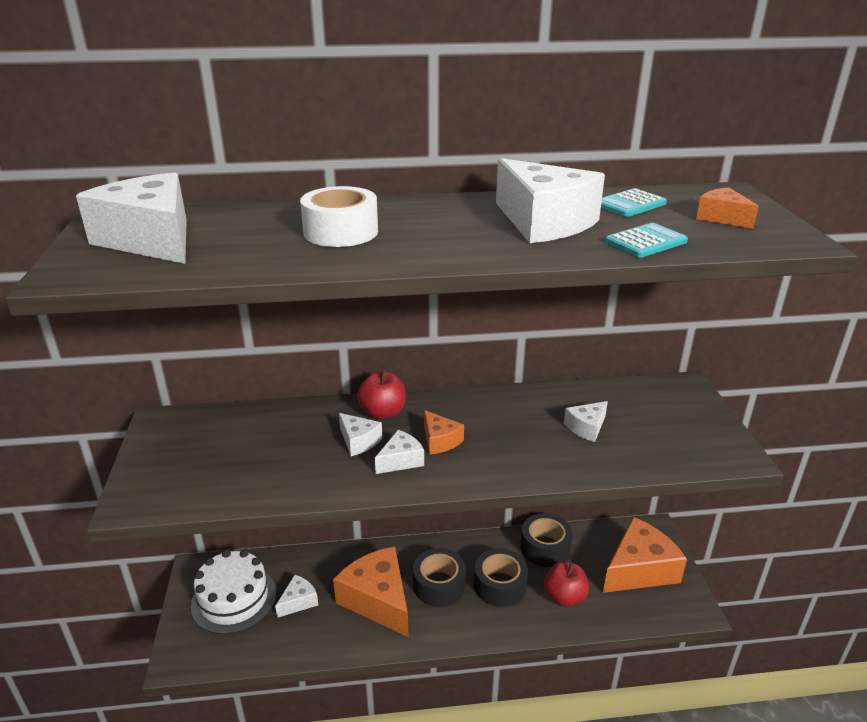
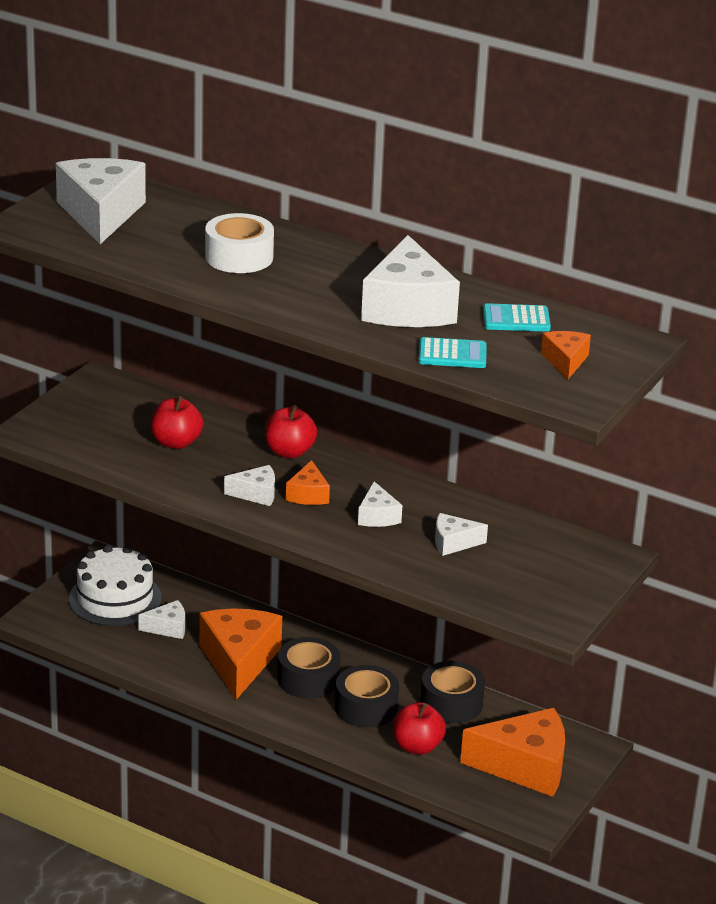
camera: 35 degrees right, 0 degrees up
(284, 447) = (176, 443): none -> red apple
(358, 441) = (240, 465): white cheese -> white cheese (377, 516)

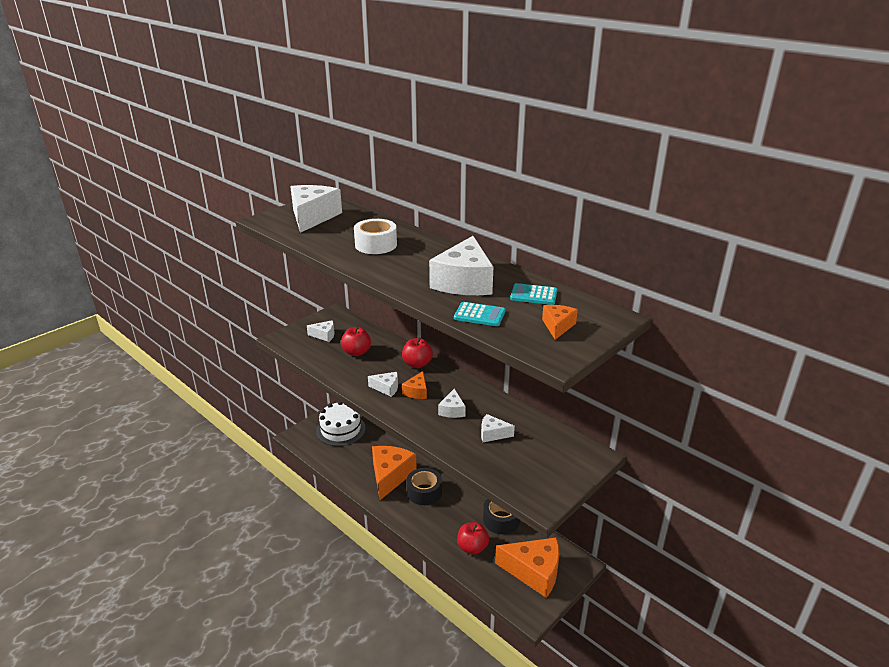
camera: 15 degrees right, 0 degrees up
(168, 628) = (361, 450): white cheese -> white cheese (324, 335)
(366, 707) = (450, 515): black tape -> none

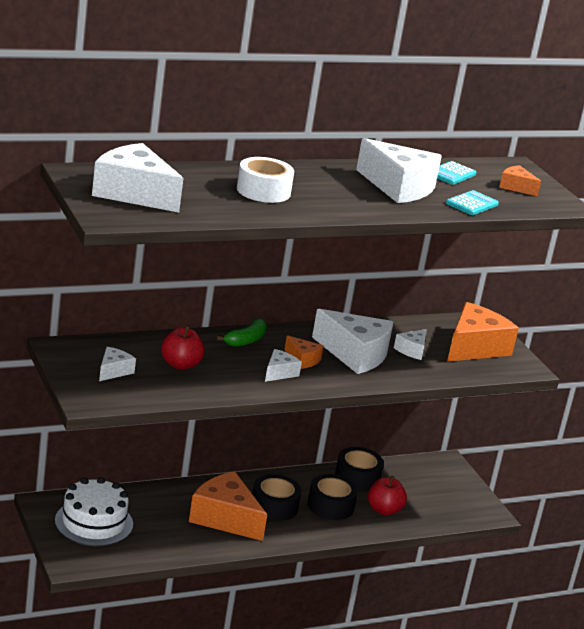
camera: 70 degrees left, 5 degrees down
(417, 364) = (245, 340): red apple -> green banana
(451, 518) = (330, 506): none -> black tape
(452, 410) = (355, 354): white cheese -> white cheese, size x2.04
(534, 572) = (441, 490): orange cheese -> orange cheese (474, 347)

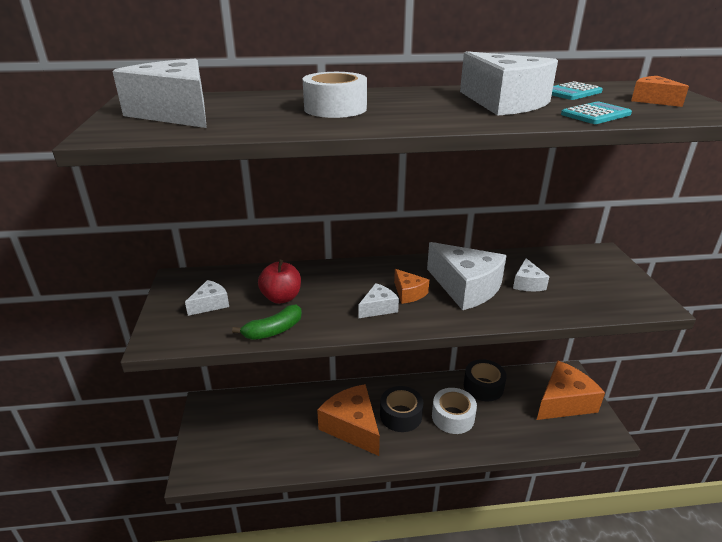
camera: 20 degrees right, 5 degrees up
(94, 522) = (236, 426): white cake -> none
(245, 340) = (359, 272): green banana -> green banana (273, 330)
(330, 506) = (453, 417): black tape -> white tape
(384, 510) = (502, 424): red apple -> none
(412, 350) = (527, 283): white cheese -> white cheese turned 45 degrees counterclockwise
(474, 347) = (595, 280): orange cheese -> orange cheese (564, 402)

